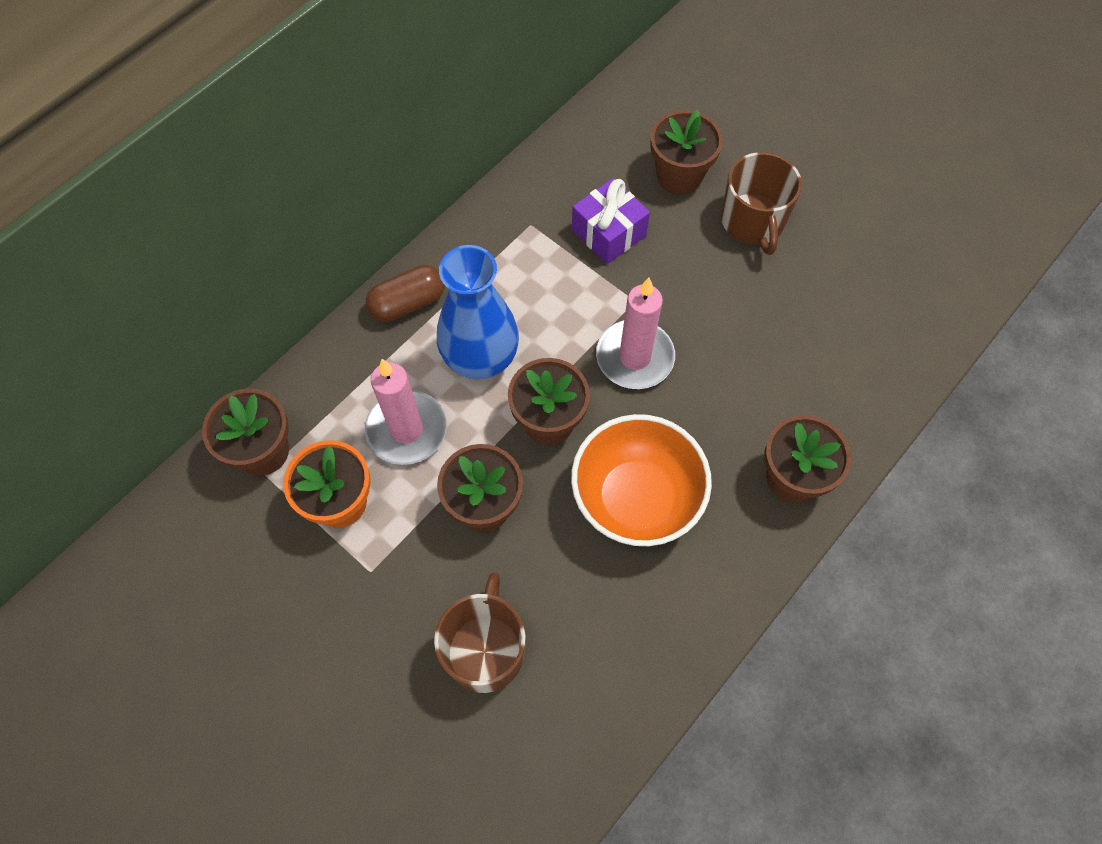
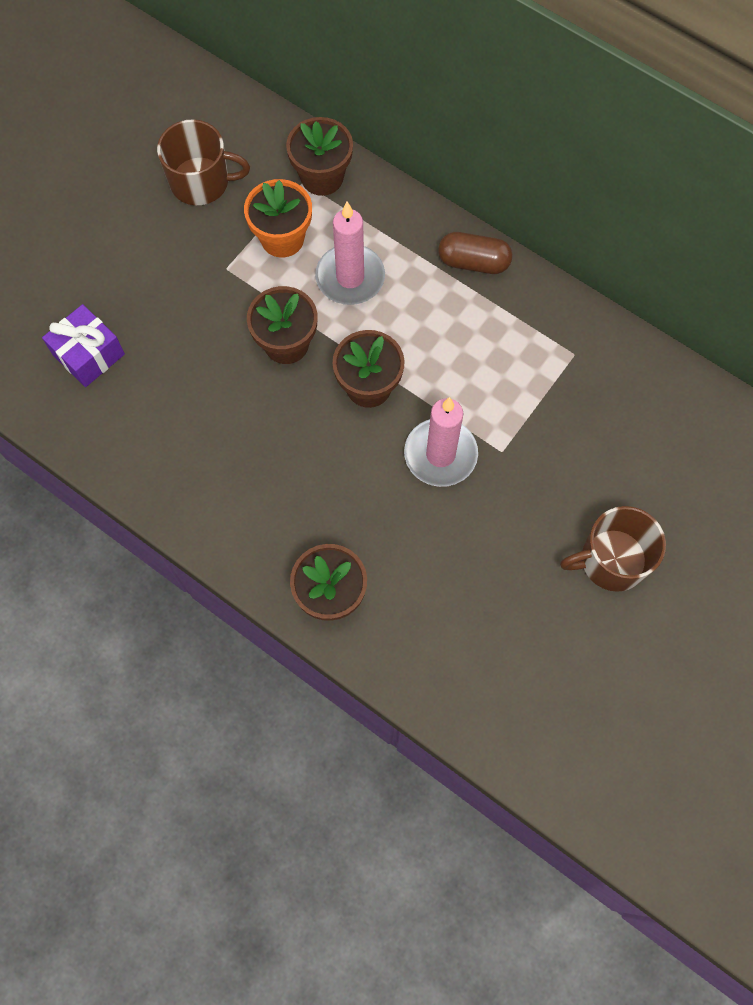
camera: 85 degrees right, 5 degrees up
(408, 303) = (473, 262): brown capsule -> brown capsule turned 45 degrees counterclockwise
(480, 358) = (425, 326): blue vase -> none
(485, 650) = (166, 357): brown mug -> brown mug (201, 182)
(609, 233) = (576, 424): purple gift -> purple gift (89, 354)
(636, 498) = (301, 462): orange bowl -> none
(679, 176) = (657, 487): brown flower pot -> none

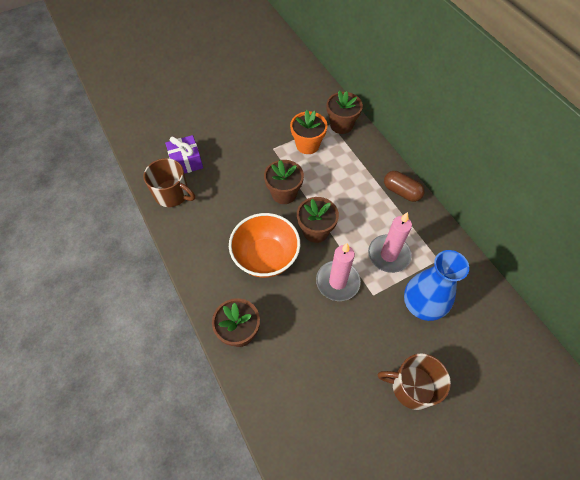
camera: 25 degrees right, 10 degrees down
(201, 182) = (282, 107): brown mug -> brown mug (172, 194)
(311, 463) = (266, 257): none -> orange bowl
(350, 277) = (332, 175): pink candle -> pink candle (388, 255)
(578, 436) = (421, 305): none -> blue vase

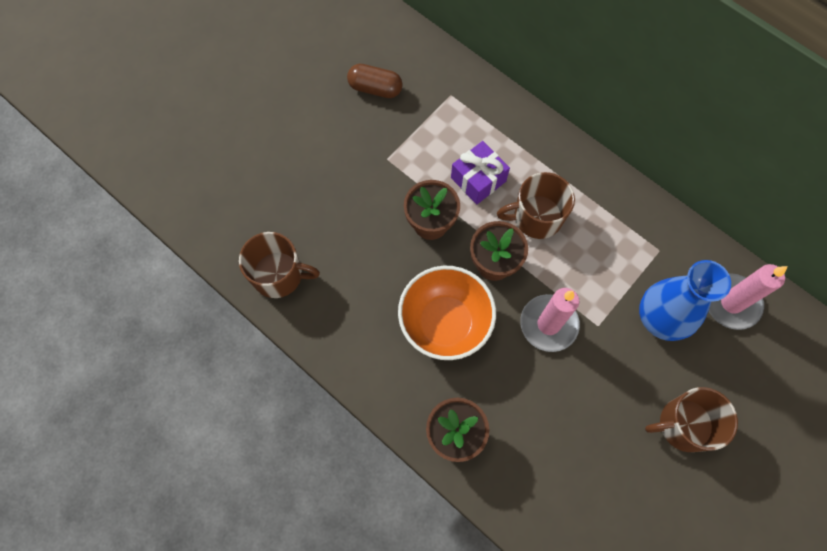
camera: 20 degrees left, 10 degrees up
(186, 162) = (275, 219): purple gift -> purple gift (478, 179)
(307, 145) = (432, 138): orange flower pot -> none
(341, 125) = (466, 92): brown flower pot -> none
(357, 211) = (536, 217): none -> brown mug
(388, 255) = (597, 265): pink candle -> pink candle (731, 303)
(401, 191) = (582, 169): brown capsule -> brown capsule (375, 88)

